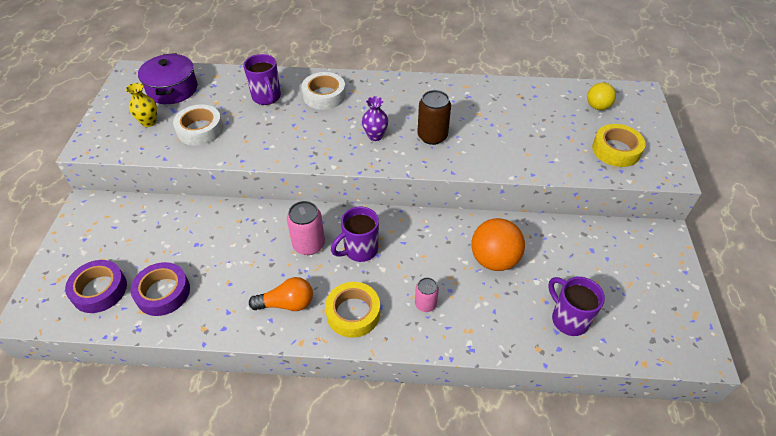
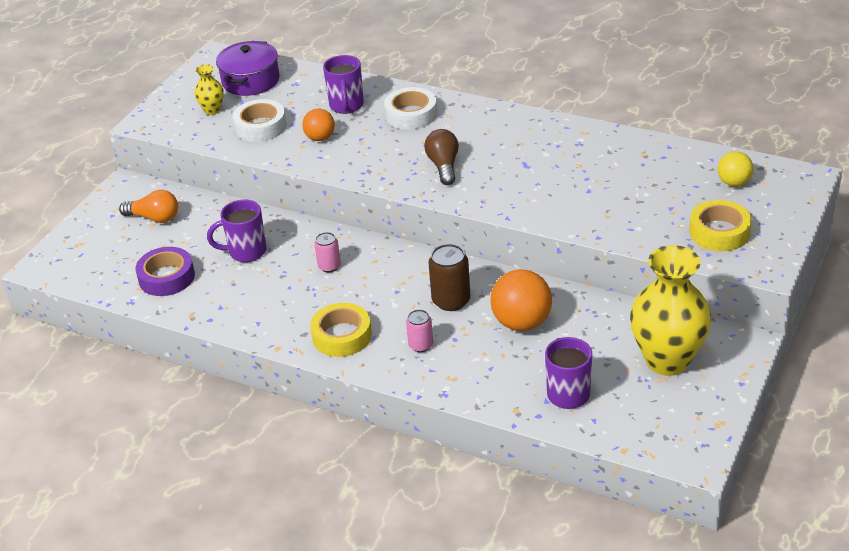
camera: 25 degrees right, 10 degrees down
(99, 290) = (109, 262): purple tape -> none
(258, 130) = (320, 138): none -> orange ball
(287, 303) = (280, 313): orange light bulb -> orange light bulb (154, 218)
(308, 244) = (329, 266): pink can -> pink can, size x0.62
(359, 250) = (380, 282): purple mug -> purple mug (246, 252)
(375, 136) = (443, 166): purple vase -> brown light bulb
(432, 136) = (508, 178): brown can -> brown can (451, 300)
(621, 265) = (667, 360): none -> yellow vase

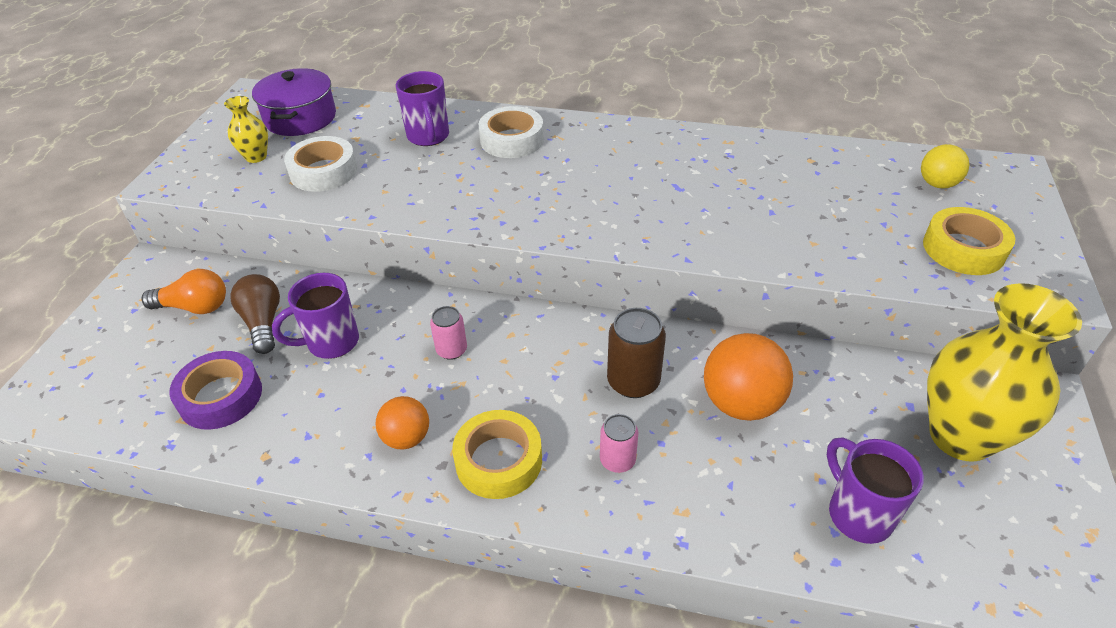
camera: 15 degrees left, 5 degrees up
(320, 138) = (405, 178): orange ball -> orange ball (406, 438)
(443, 166) = (576, 199): brown light bulb -> brown light bulb (263, 322)

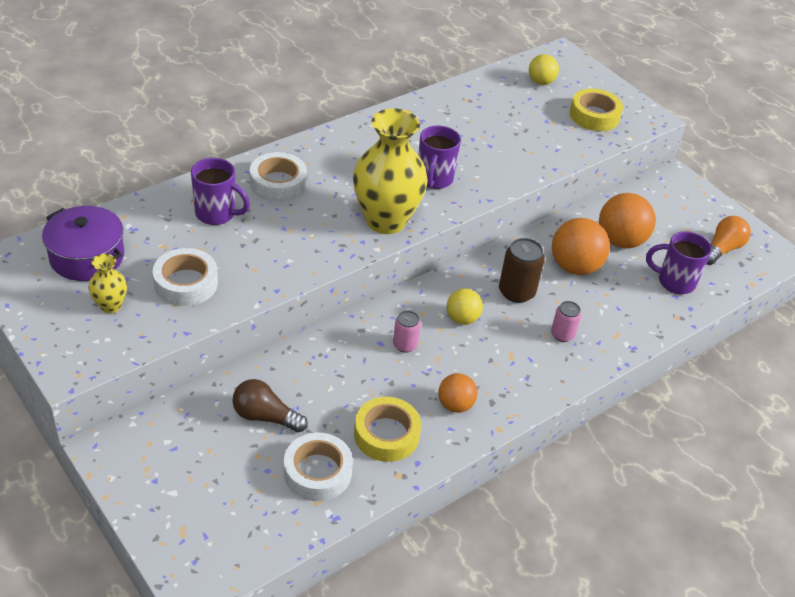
camera: 55 degrees left, 0 degrees up
(195, 307) = (198, 444): orange light bulb -> orange light bulb (722, 249)
(221, 396) = (317, 472): purple tape -> white tape
(331, 342) = (329, 394): purple mug -> purple mug (434, 180)
(498, 460) = (514, 378): yellow tape -> yellow tape (386, 434)
(538, 366) = (462, 319): none -> yellow ball
(846, 416) = (620, 241): none -> orange ball
(960, 436) = (669, 218): yellow vase -> yellow vase (386, 220)

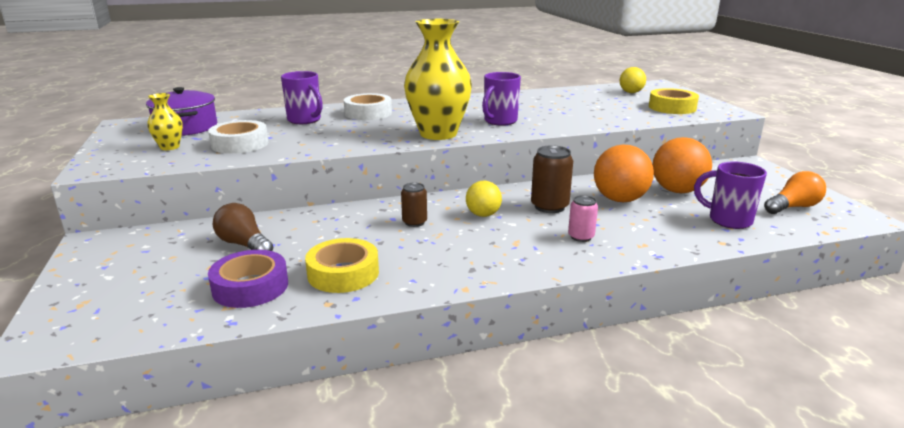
camera: 25 degrees right, 20 degrees down
(317, 472) = (250, 287): white tape -> purple tape
(405, 345) = (414, 222): pink can -> brown can
(455, 405) = (431, 265): orange ball -> none

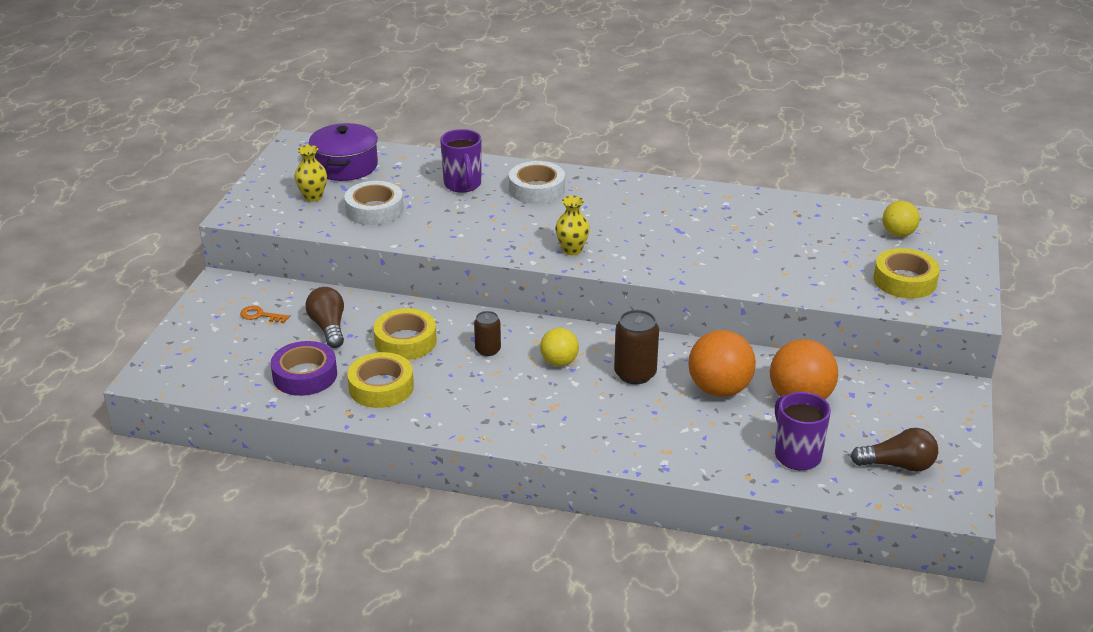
camera: 30 degrees right, 10 degrees up
(158, 254) = (260, 315): none -> orange key
(332, 235) = (405, 341): none -> yellow tape
(438, 134) = (572, 250): yellow vase -> yellow vase, size x0.46
(499, 121) = (660, 247): purple mug -> none
(581, 237) = (620, 421): pink can -> none
(793, 207) = (898, 465): orange light bulb -> brown light bulb

